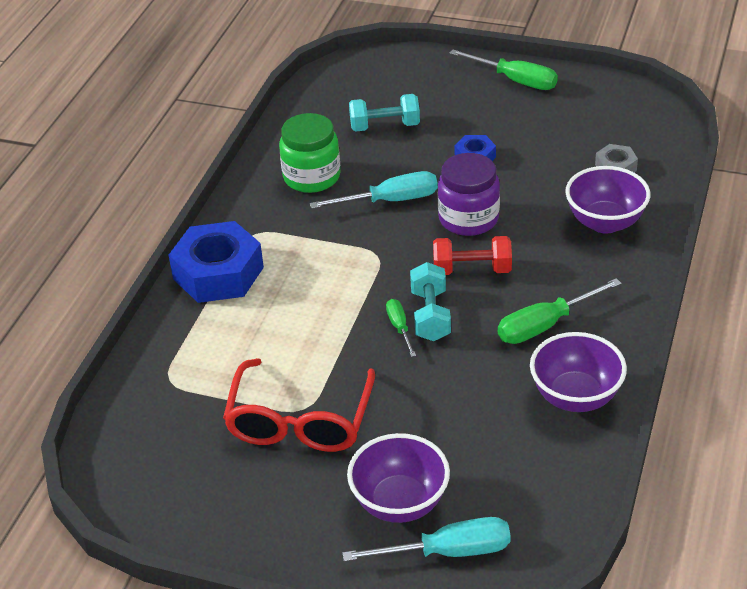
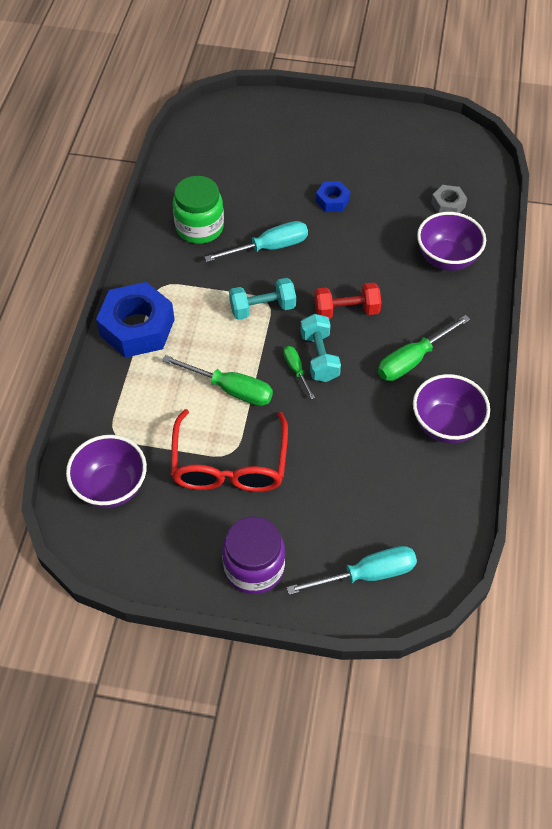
camera: 10 degrees left, 15 degrees up
(385, 126) = (253, 173): turquoise dumbbell -> turquoise dumbbell (262, 308)
(400, 503) = (322, 534): purple bowl -> purple bowl (111, 487)
(468, 219) = (336, 261): purple jar -> purple jar (254, 567)
(515, 80) = (354, 122): green screwdriver -> green screwdriver (230, 389)

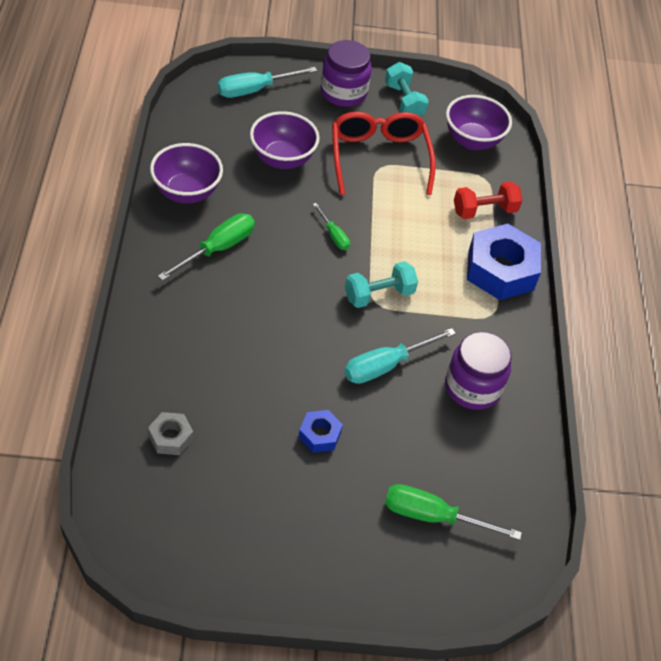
camera: 165 degrees right, 5 degrees down
(199, 227) = (472, 387): green jar -> purple jar
(230, 389) = (393, 216): green screwdriver -> green screwdriver (433, 516)
(319, 357) = (312, 248): turquoise dumbbell -> turquoise dumbbell (404, 101)
(346, 311) = (289, 296): red dumbbell -> red dumbbell (484, 211)
(446, 259) = (176, 362): purple bowl -> purple bowl (282, 159)

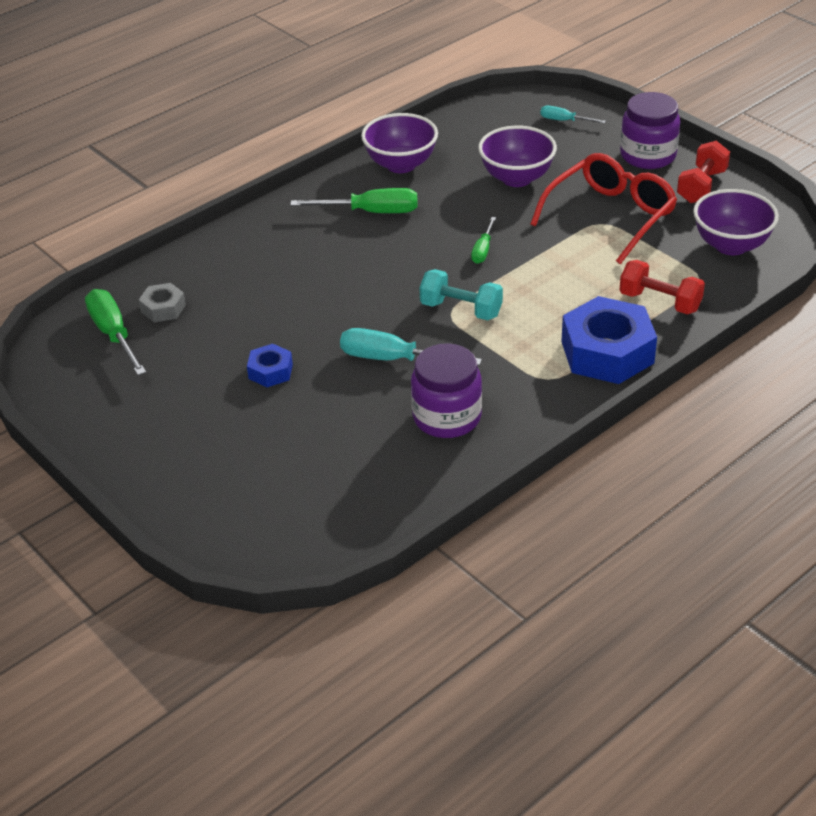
camera: 55 degrees right, 10 degrees down
(255, 90) = (564, 121): turquoise screwdriver -> turquoise screwdriver, size x0.56
(404, 101) = (701, 186): turquoise dumbbell -> red dumbbell
(433, 516) = (278, 478): green screwdriver -> green screwdriver (113, 334)

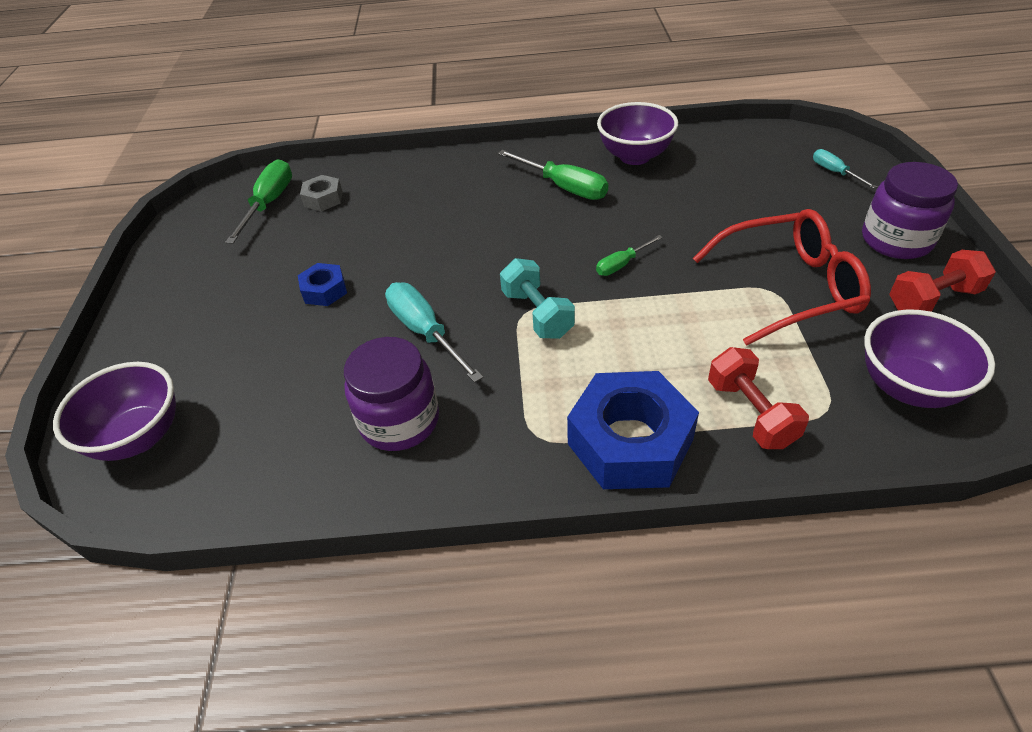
camera: 40 degrees right, 5 degrees up
(516, 178) = (728, 209): purple bowl -> purple bowl (139, 437)

